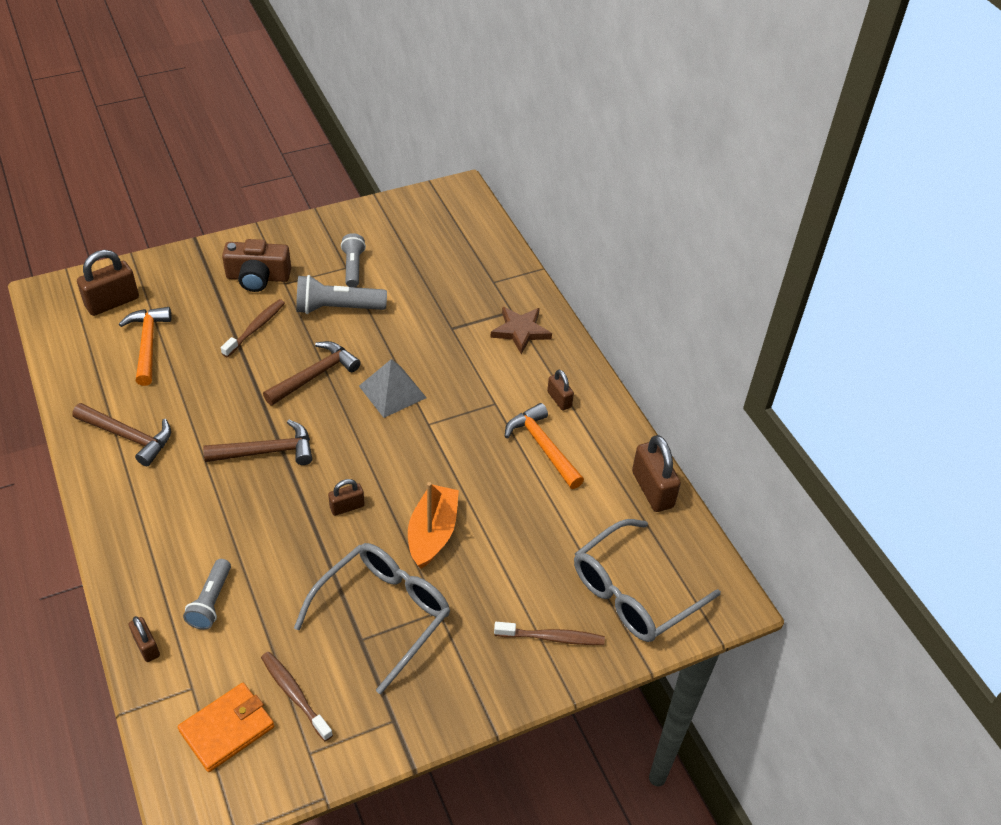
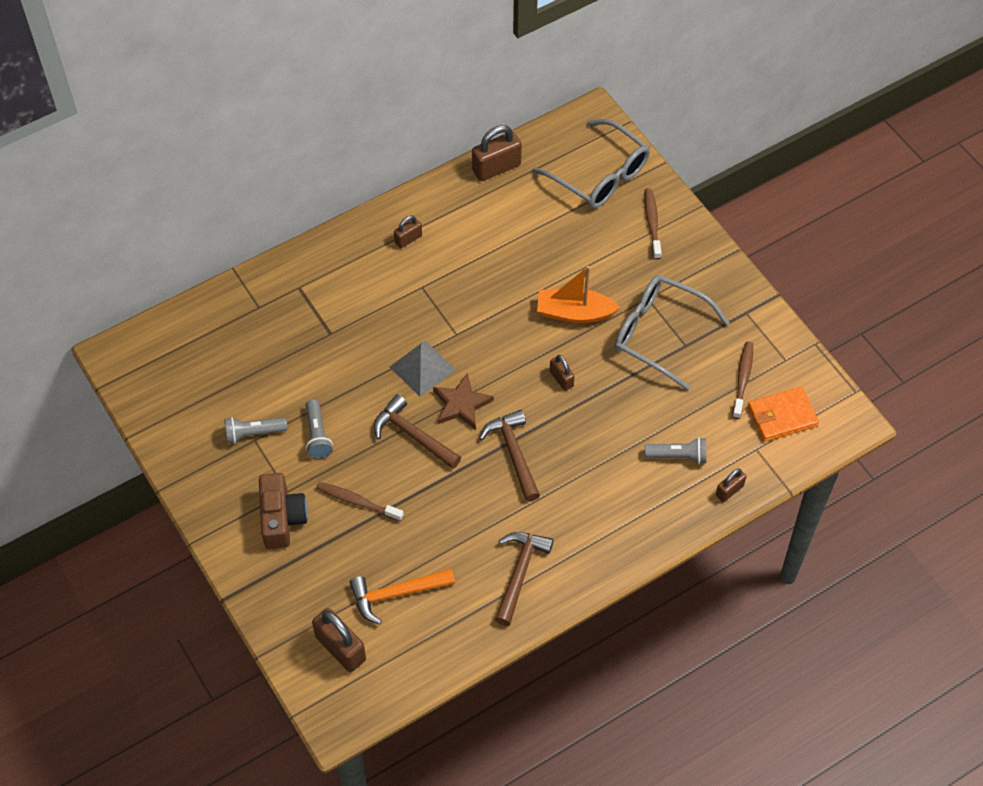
camera: 95 degrees left, 10 degrees up
(227, 729) = (782, 416): orange wallet -> orange wallet turned 60 degrees counterclockwise
(294, 694) = (743, 379): brown toothbrush -> brown toothbrush turned 150 degrees clockwise
(337, 308) = (317, 435): grey flashlight -> grey flashlight, size x0.67
(520, 331) = (325, 277): brown star -> brown star (461, 404)
(542, 446) = (465, 246): orange hammer -> none

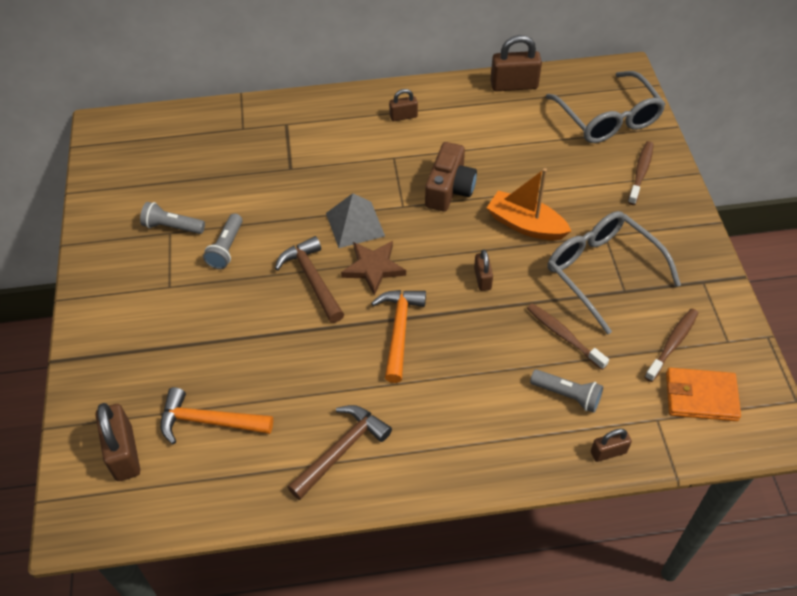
camera: 25 degrees right, 5 degrees down
(282, 518) = (149, 308): brown camera -> brown camera (449, 189)
(357, 501) = (226, 320): brown toothbrush -> brown toothbrush (564, 335)
(513, 453) = (399, 330): brown hammer -> orange hammer

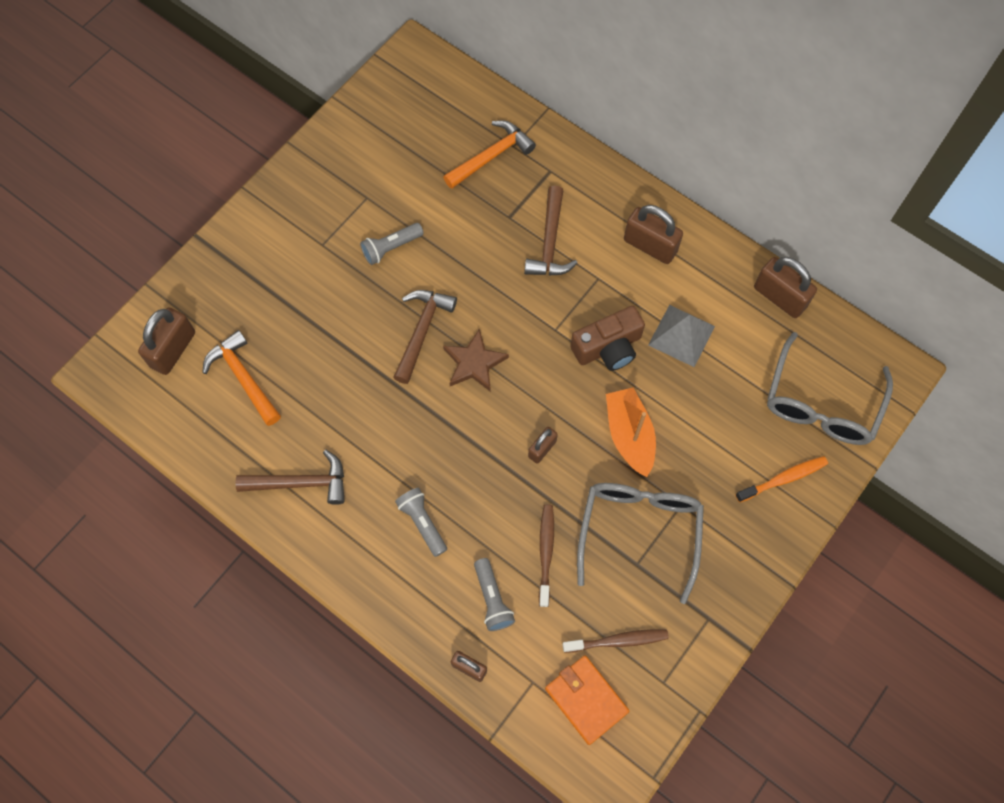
camera: 45 degrees right, 15 degrees up
(172, 227) = (373, 194): grey flashlight -> grey flashlight (422, 523)
(337, 162) = (550, 242): none -> brown hammer
(355, 224) = (502, 312): grey pyramid -> grey pyramid (681, 335)
(399, 330) = (435, 431): orange hammer -> orange hammer (491, 156)
(403, 116) = (650, 246): brown padlock -> brown padlock, size x1.77
(640, 172) = (783, 479): brown toothbrush -> orange toothbrush

